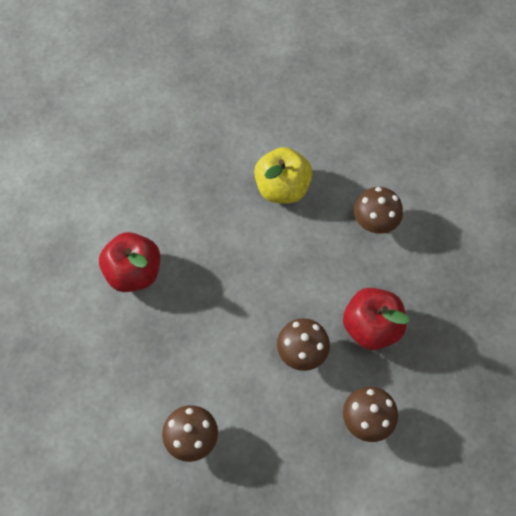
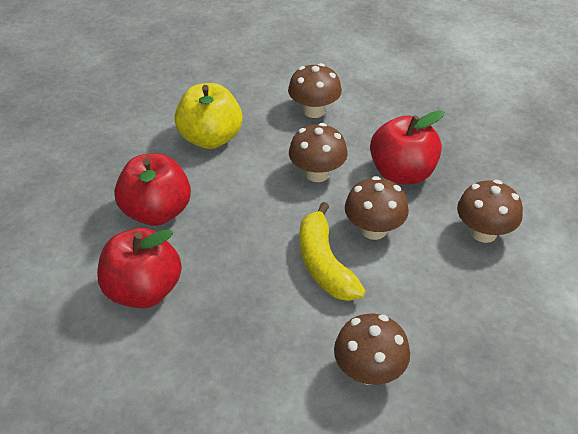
camera: 45 degrees left, 20 degrees down
(193, 221) = (157, 212): none -> red apple
(246, 348) = (324, 264): none -> yellow banana
(316, 277) = (317, 173): none -> brown mushroom

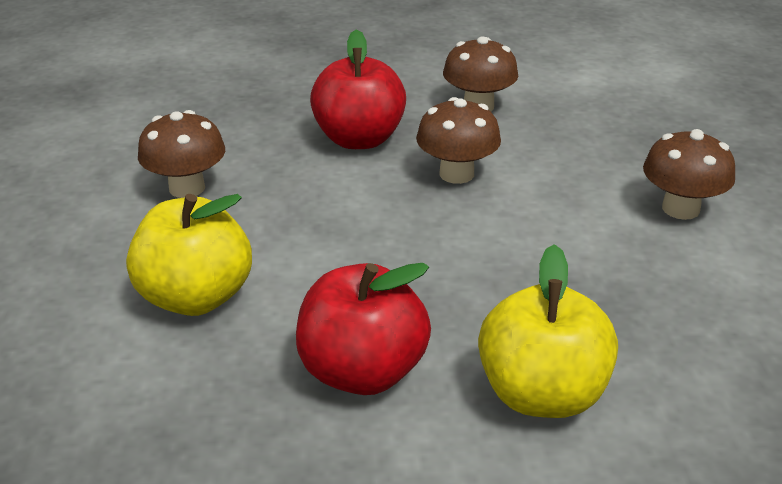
camera: 80 degrees left, 10 degrees down
(144, 290) = (541, 394): red apple -> yellow apple
(317, 173) = (332, 202): brown mushroom -> none
(324, 264) = (510, 218): yellow banana -> none

